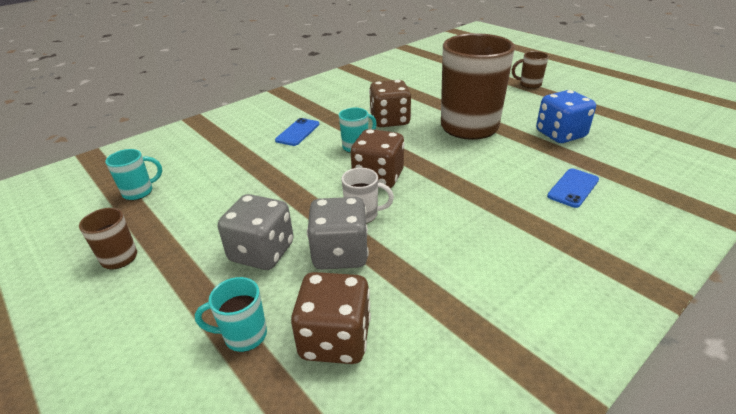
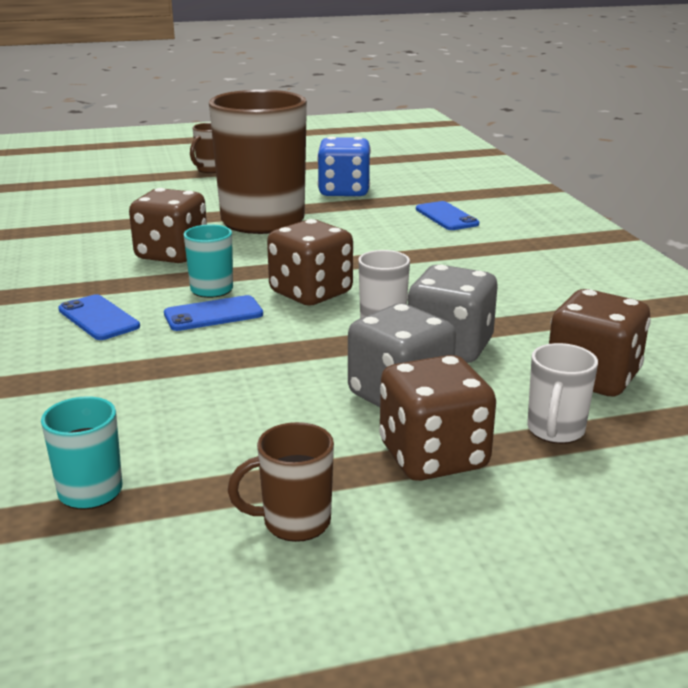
camera: 65 degrees left, 10 degrees down
(193, 287) = (433, 457): none -> brown dice
(244, 335) = (555, 431): turquoise mug -> white mug
(325, 158) = (213, 314): none -> blue phone

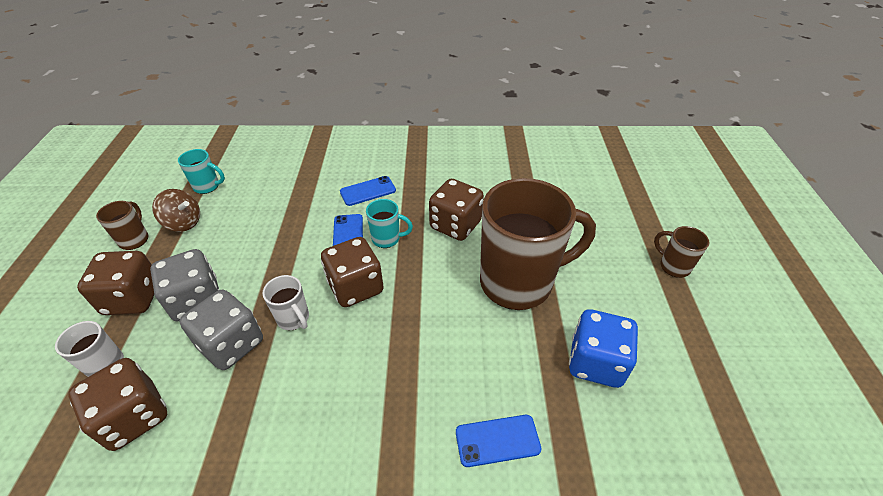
camera: 105 degrees right, 20 degrees up
(224, 477) = (183, 223): none -> brown spinning top

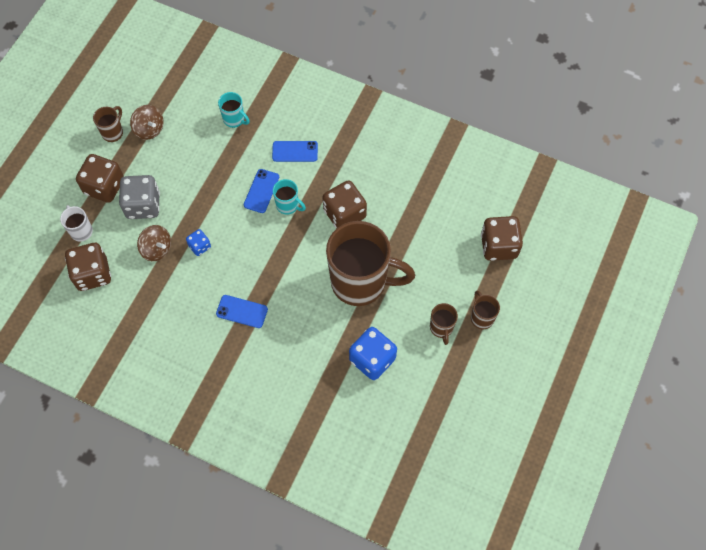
camera: 25 degrees right, 20 degrees up
(207, 186) = (175, 96): turquoise mug -> turquoise mug (234, 119)
(232, 344) = (156, 249): grey dice -> brown spinning top
(294, 319) = (200, 246): white mug -> blue dice
(355, 287) = (248, 238): brown dice -> brown dice (498, 246)
(497, 440) = (284, 376): blue phone -> blue phone (242, 311)
(643, 293) = (441, 328): none -> brown mug

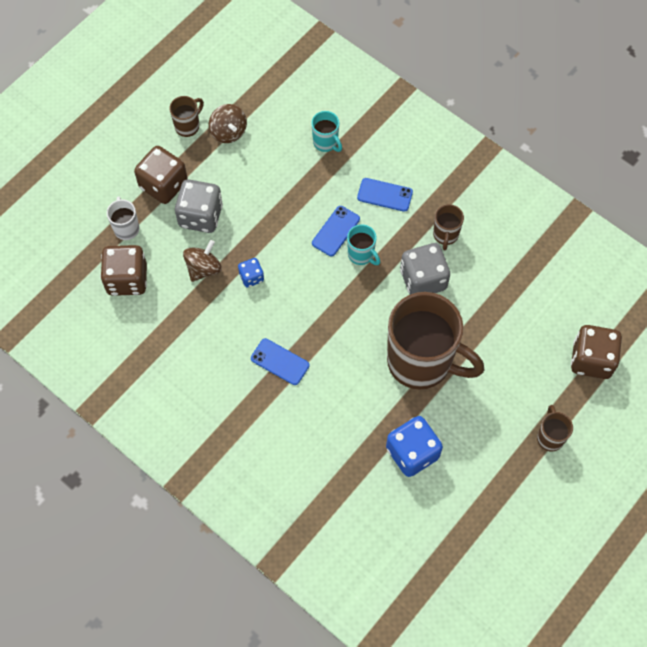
camera: 15 degrees right, 0 degrees up
(156, 249) = (203, 268): brown spinning top -> brown spinning top turned 105 degrees counterclockwise
(344, 214) = (423, 279): brown dice -> grey dice
(441, 328) = (500, 437): brown mug -> brown mug (445, 235)

